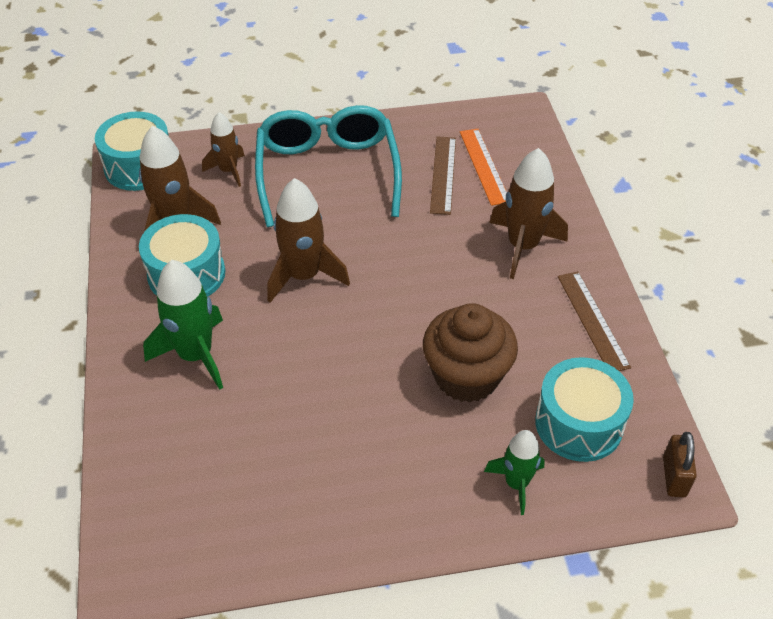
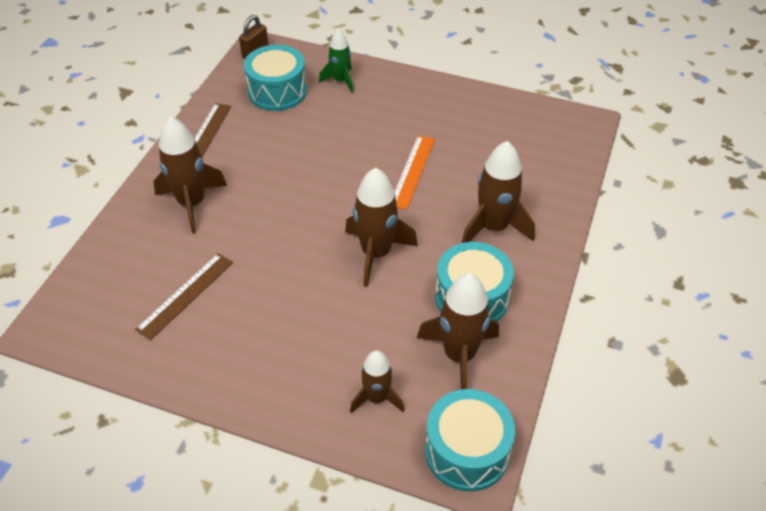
camera: 150 degrees left, 0 degrees up
(195, 355) = (494, 227): green rocket -> brown rocket
(327, 173) = (285, 347): turquoise glasses -> none
(466, 376) = (318, 139): brown cupcake -> none
(484, 166) = (143, 287): orange ruler -> orange ruler (412, 171)

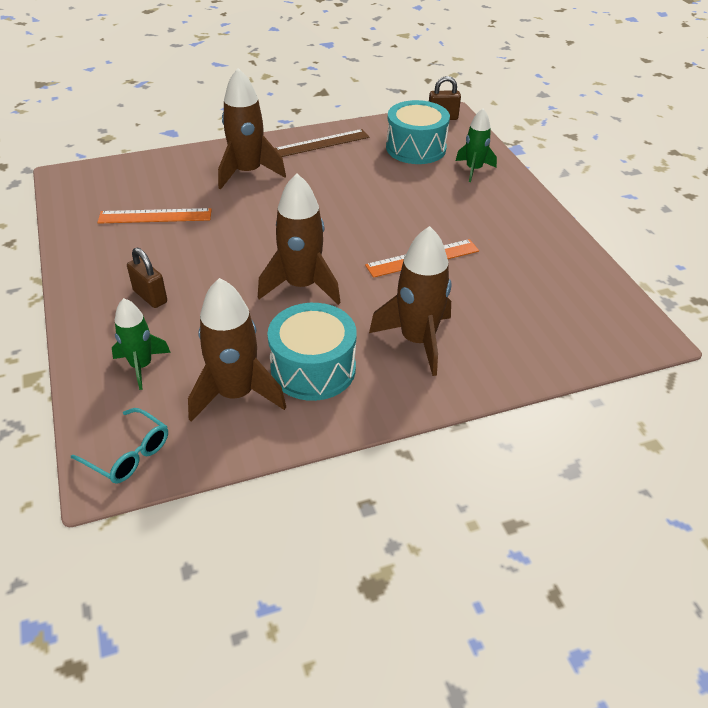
camera: 50 degrees right, 5 degrees down
(185, 295) = (155, 216): brown ruler -> orange ruler
(295, 352) = (150, 296): none -> brown padlock
(377, 398) = (141, 366): brown rocket -> green rocket
(467, 451) = (128, 454): turquoise drum -> turquoise glasses

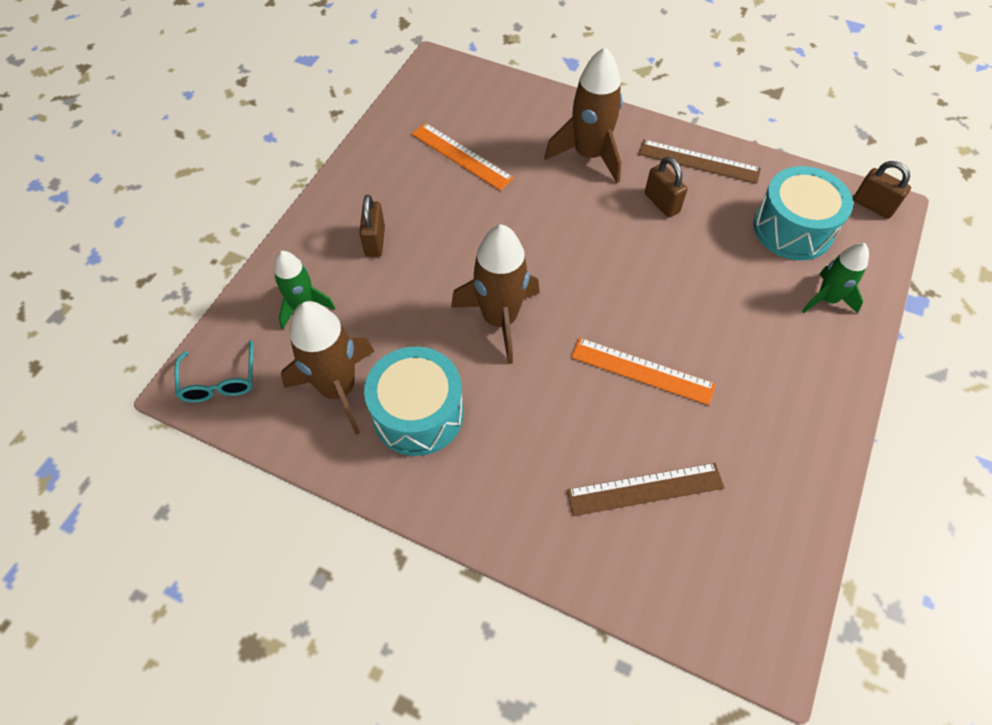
camera: 45 degrees right, 15 degrees up
(326, 173) = (661, 203): none -> brown padlock
(417, 340) = (533, 458): brown rocket -> none
(498, 311) = (645, 489): none -> brown ruler

